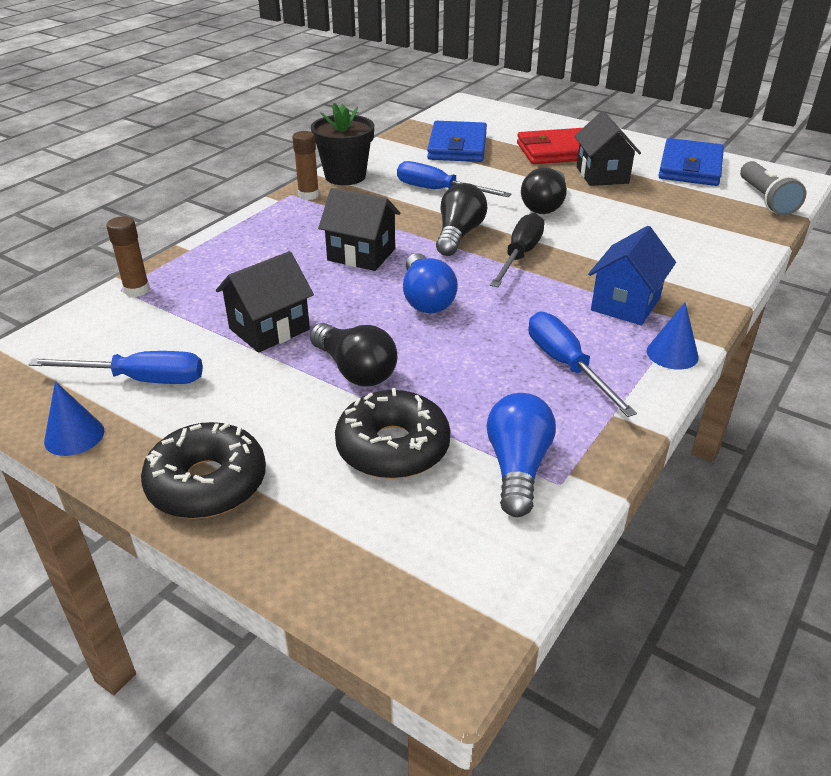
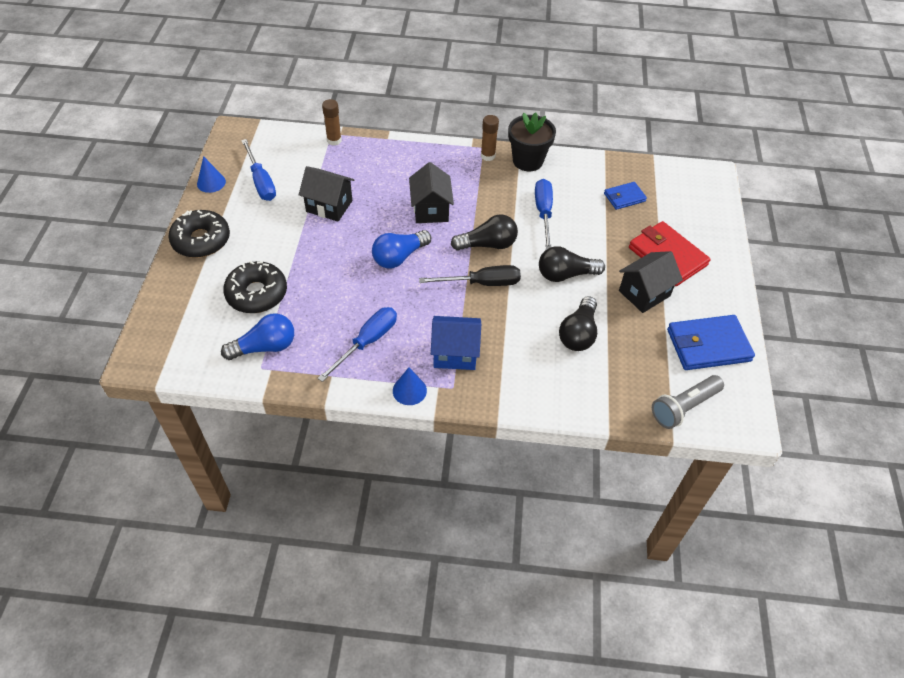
camera: 60 degrees right, 15 degrees up
(355, 370) = (311, 254): black light bulb -> black light bulb (578, 334)
(457, 146) = (624, 197): blue wallet -> blue wallet, size x0.56

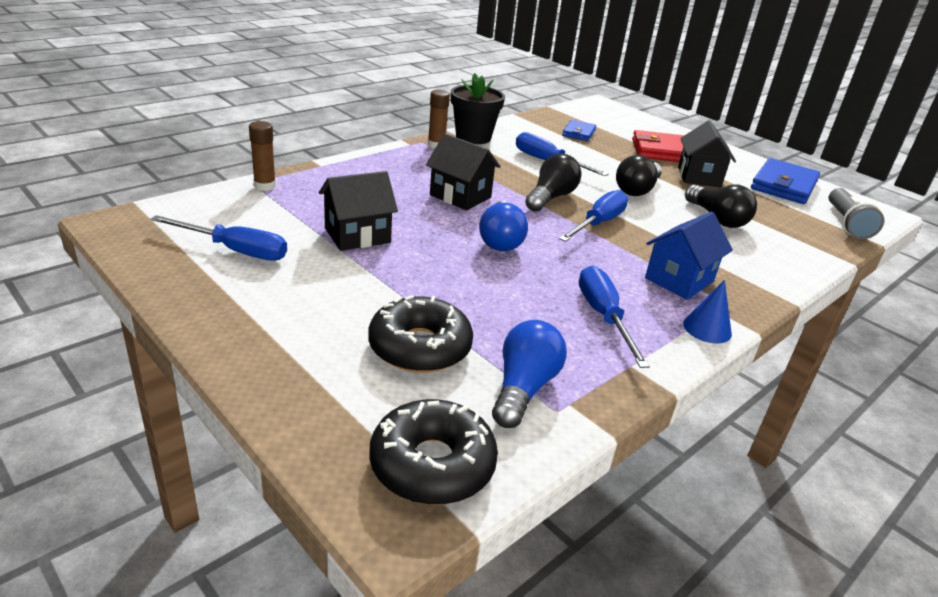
camera: 50 degrees left, 20 degrees down
(201, 240) = (250, 339): black donut -> black donut (432, 464)
(211, 182) = (162, 280): blue cone -> none
(482, 283) = (598, 223): black screwdriver -> blue screwdriver

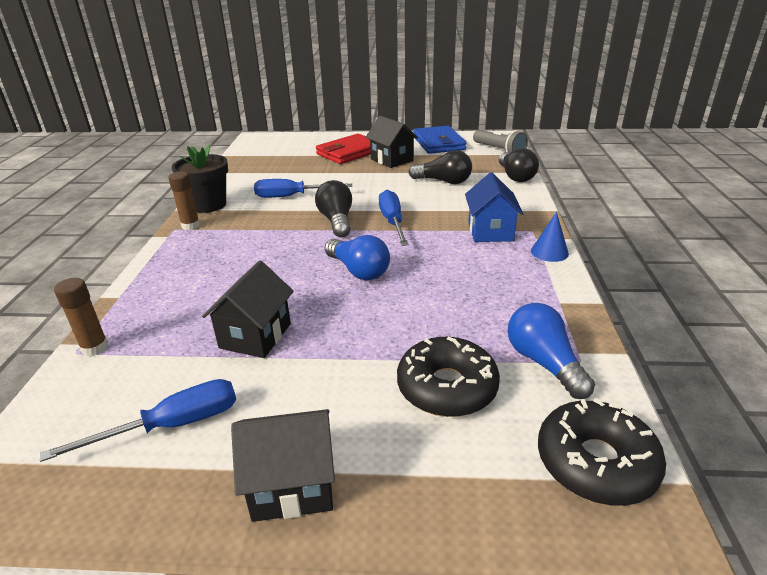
camera: 40 degrees left, 0 degrees up
(460, 196) = (277, 255): black house -> black house (292, 485)
(579, 133) = (276, 165): blue wallet -> none
(604, 317) = (498, 282): blue screwdriver -> none
(637, 190) = (375, 186): black light bulb -> black light bulb (515, 176)

